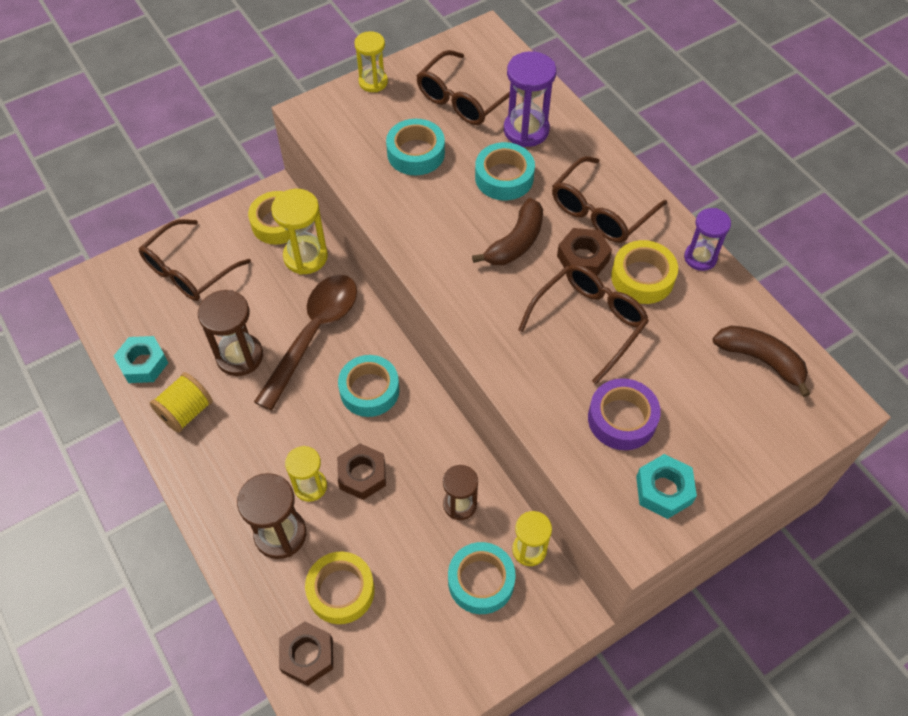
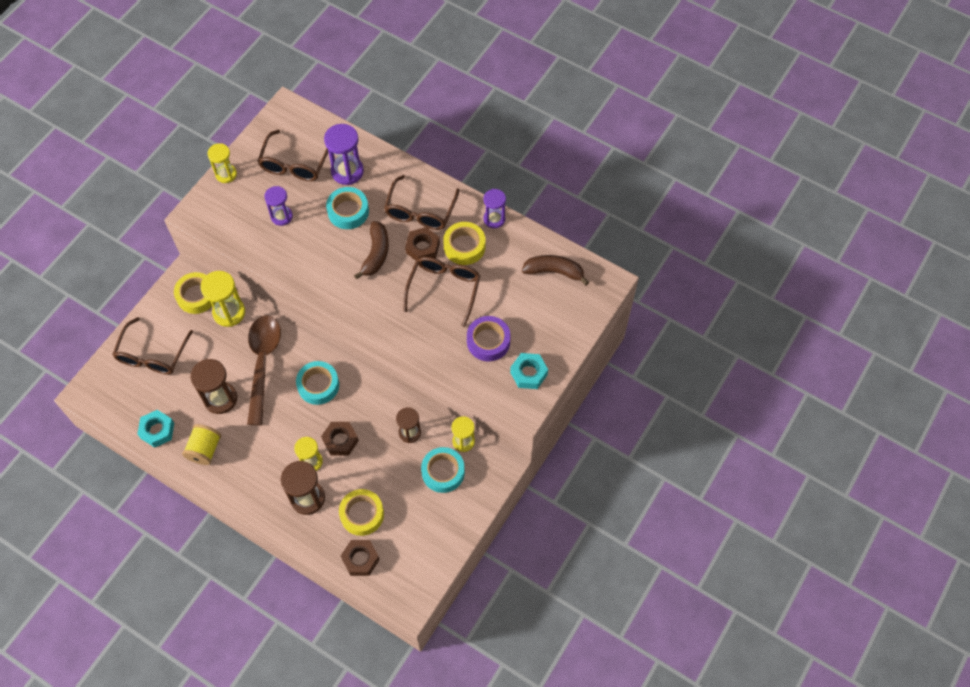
camera: 25 degrees left, 5 degrees up
(416, 153) = (281, 216): turquoise tape -> purple hourglass

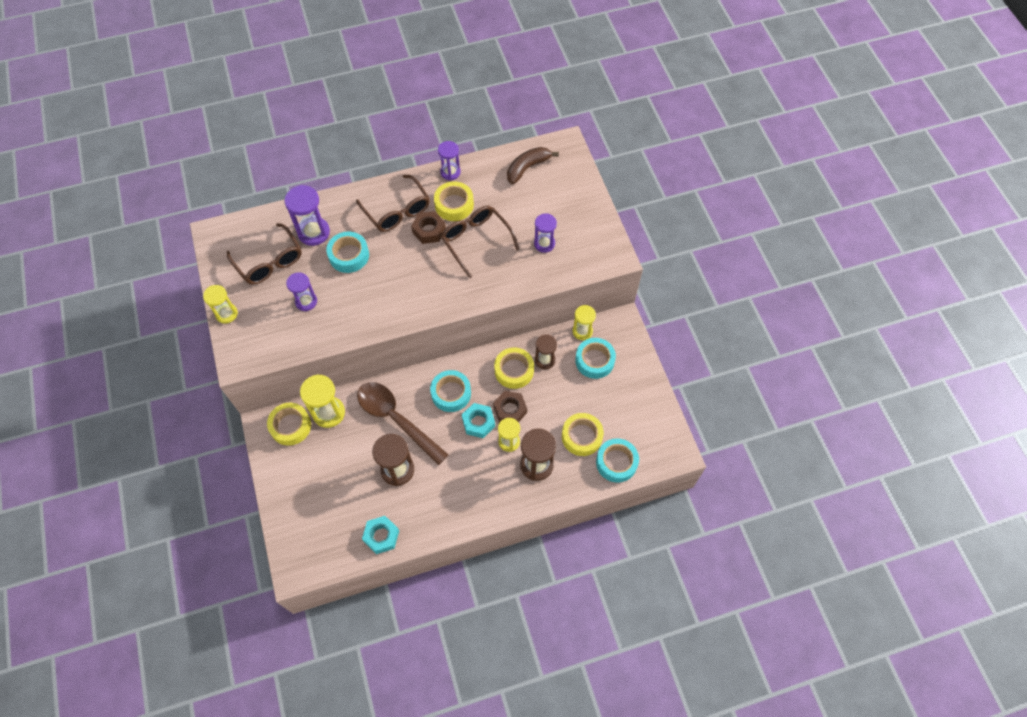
camera: 50 degrees left, 0 degrees up
(152, 354) = (310, 494): brown glasses -> none
(205, 449) = (430, 511): yellow spool -> none
(360, 559) = (616, 462): brown nut -> turquoise tape
(376, 254) = (403, 263): brown banana -> none
(379, 416) = (514, 370): none -> yellow tape
(488, 341) = (544, 244): purple tape -> purple hourglass
(528, 373) = (592, 237): turquoise nut -> turquoise nut (478, 422)

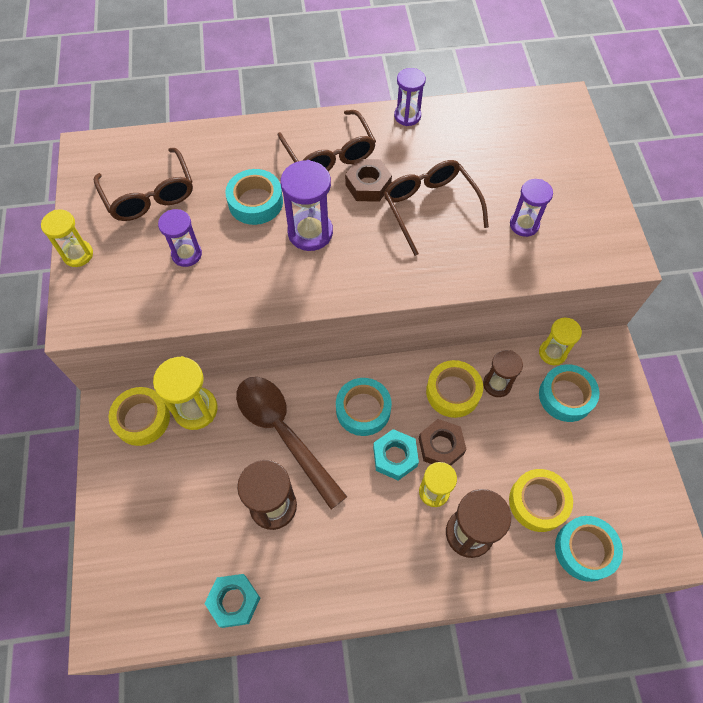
camera: 10 degrees right, 0 degrees up
(314, 232) = (215, 166): purple hourglass -> purple hourglass (310, 232)
(454, 205) = (406, 157): yellow tape -> none
(527, 168) = (511, 124): brown banana -> none

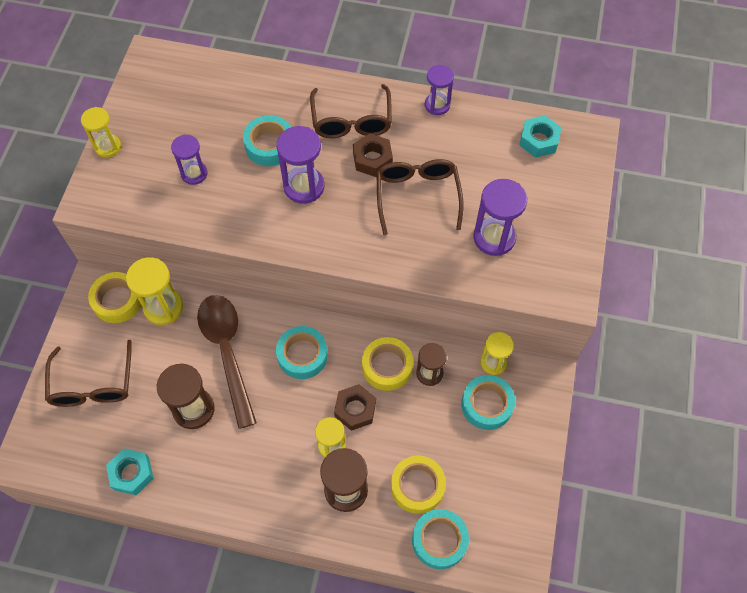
camera: 20 degrees right, 0 degrees up
(149, 195) = (185, 112): brown glasses -> brown glasses (93, 384)
(395, 457) = (311, 404): turquoise nut -> turquoise nut (539, 140)
(524, 225) = (494, 237): purple hourglass -> purple hourglass, size x1.52

